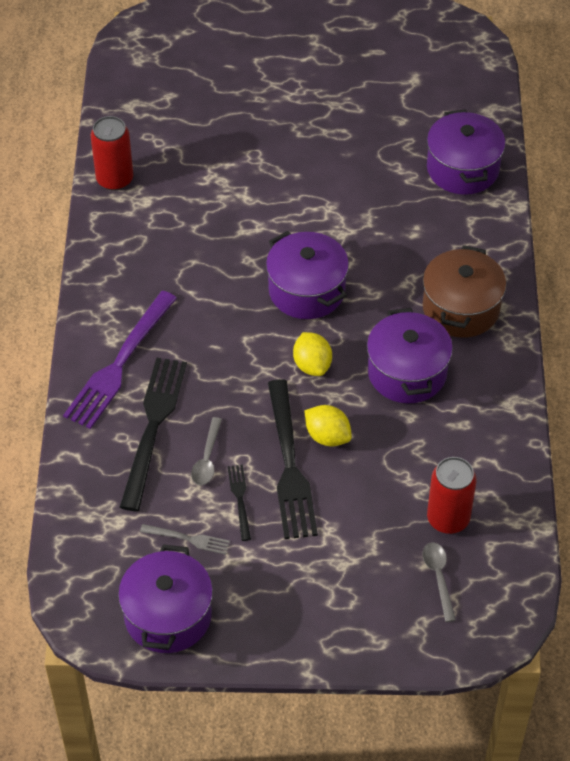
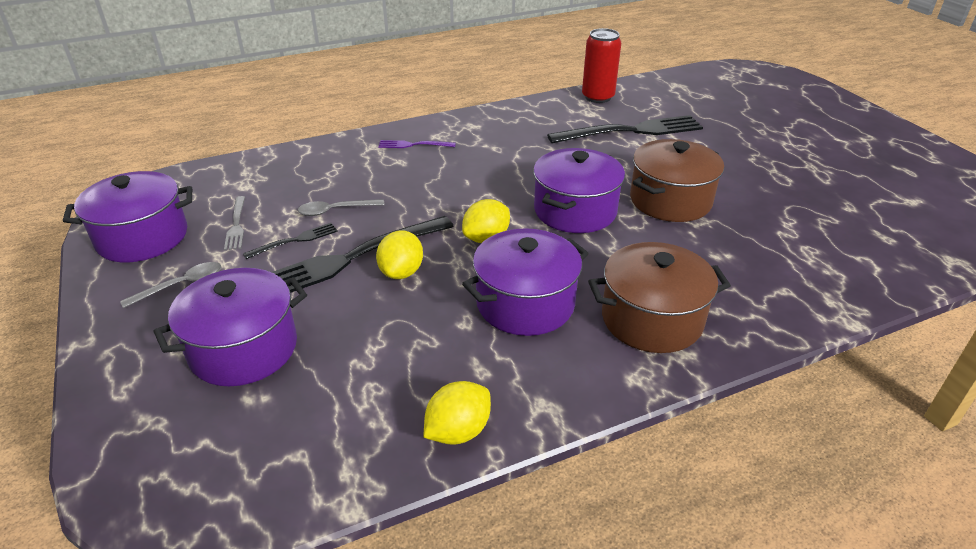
camera: 65 degrees right, 15 degrees down
(119, 365) = (413, 145): purple fork -> purple fork, size x0.47
(153, 426) = (358, 175): black fork -> black fork (632, 131)
(328, 222) = (670, 200): none -> brown pot
(438, 578) = (231, 418): grey spoon -> grey spoon (181, 285)
(448, 518) = (328, 399): red can -> none
(462, 169) = (846, 264): purple pot -> purple pot (244, 349)
(509, 455) = (458, 431): none -> yellow lemon

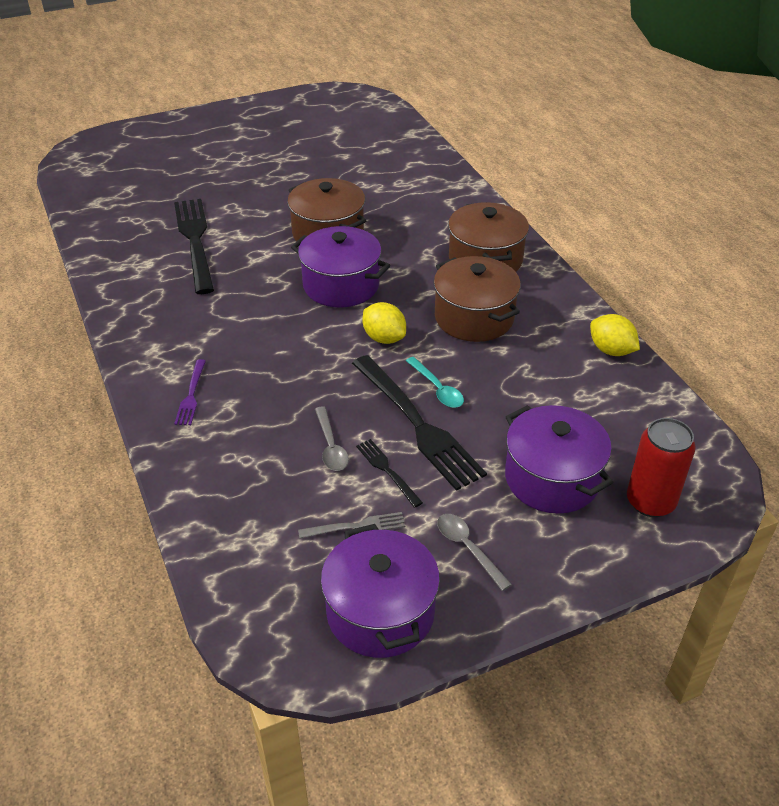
camera: 90 degrees left, 5 degrees up
(401, 272) = (437, 389): yellow lemon -> turquoise spoon
(525, 303) = (474, 317): purple pot -> brown pot
(598, 97) = (108, 255): red can -> red can (650, 502)

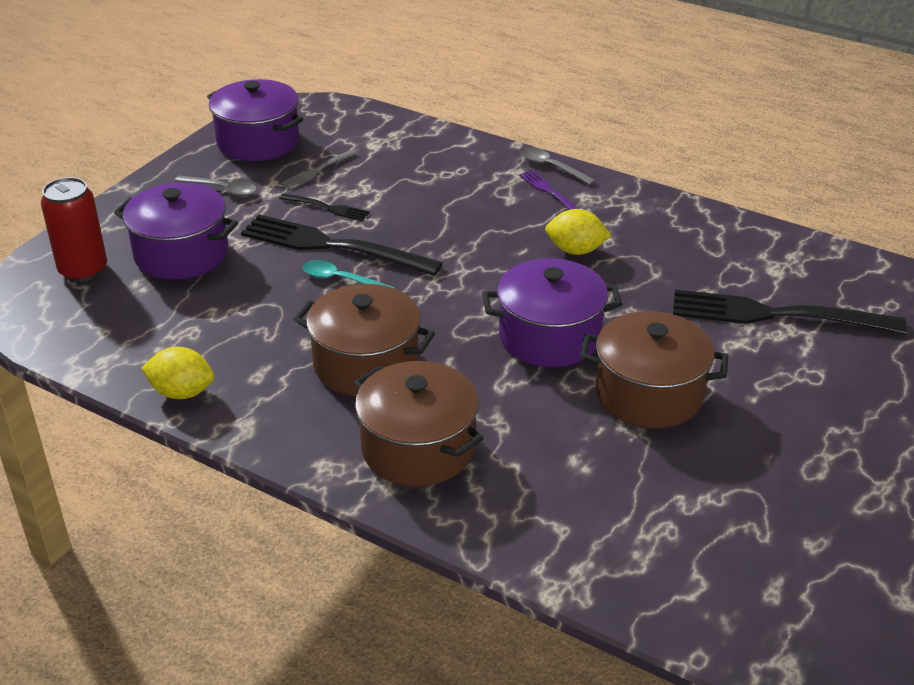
camera: 145 degrees right, 5 degrees down
(195, 240) = (775, 315): black fork -> black fork turned 150 degrees clockwise
(330, 446) = (390, 205): grey spoon -> grey spoon (551, 167)
(384, 338) = (440, 302): yellow lemon -> yellow lemon (575, 250)

